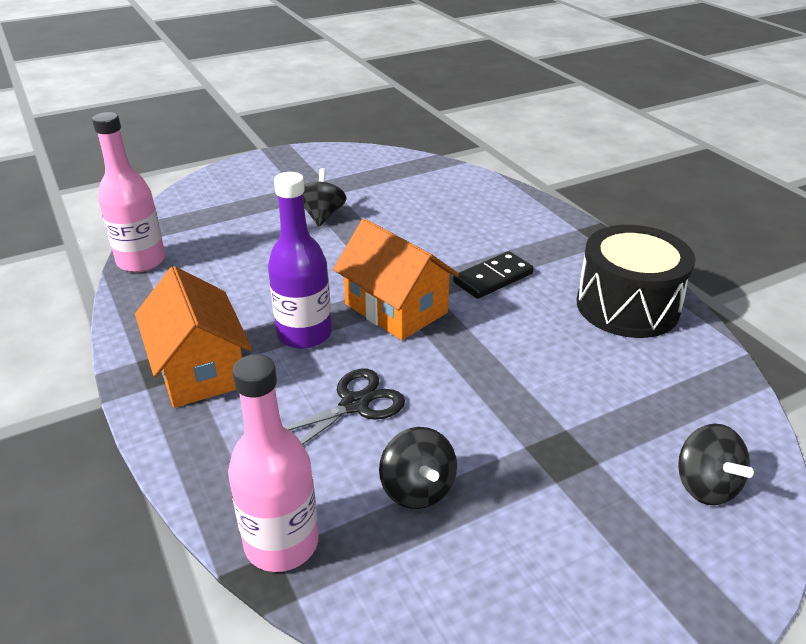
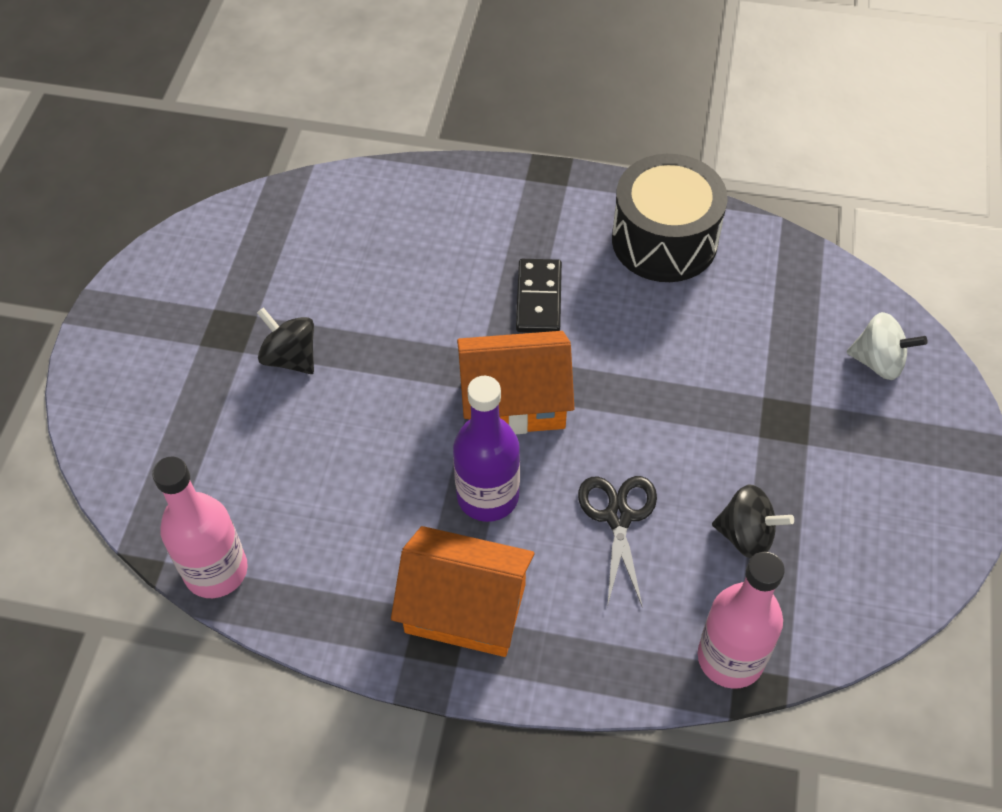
camera: 50 degrees left, 20 degrees up
(705, 485) = (878, 362): black spinning top -> white spinning top

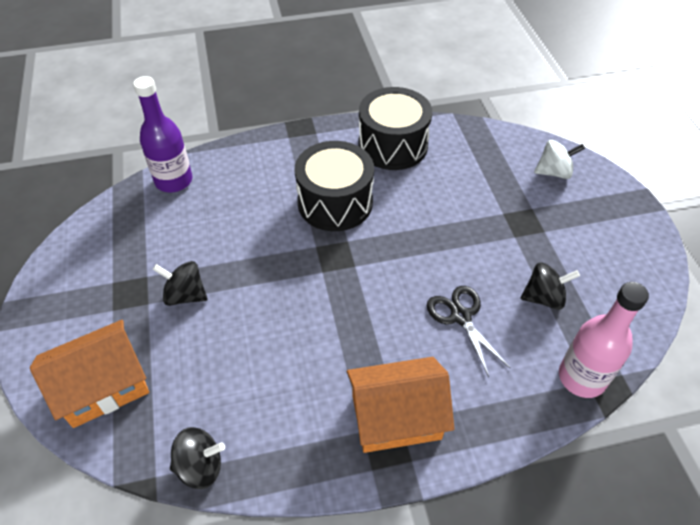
camera: 25 degrees left, 5 degrees down
(216, 570) = (200, 466): pink bottle -> black spinning top
(488, 496) = (370, 336): purple bottle -> purple bottle (174, 181)
(514, 401) = (354, 269): orange house -> orange house (103, 386)
(538, 298) = (335, 202): black domino -> black drum

